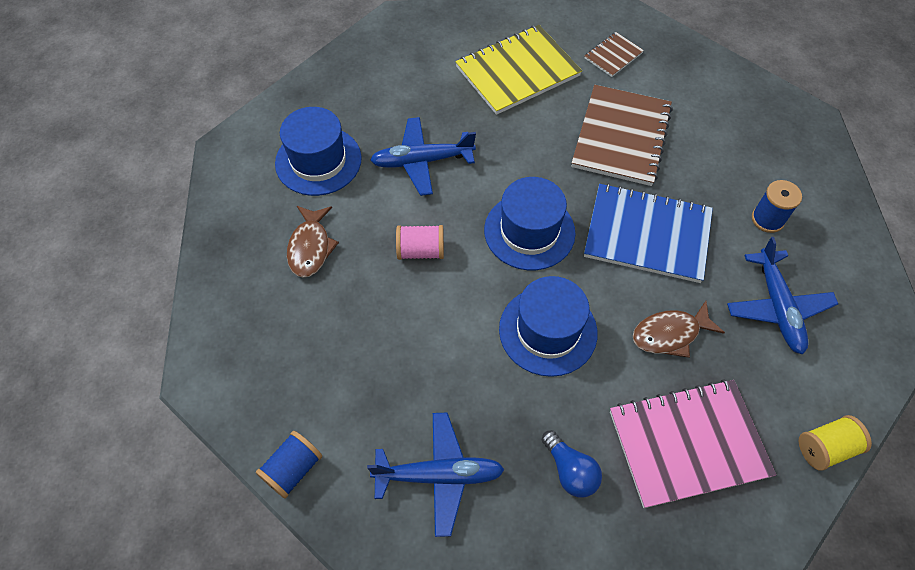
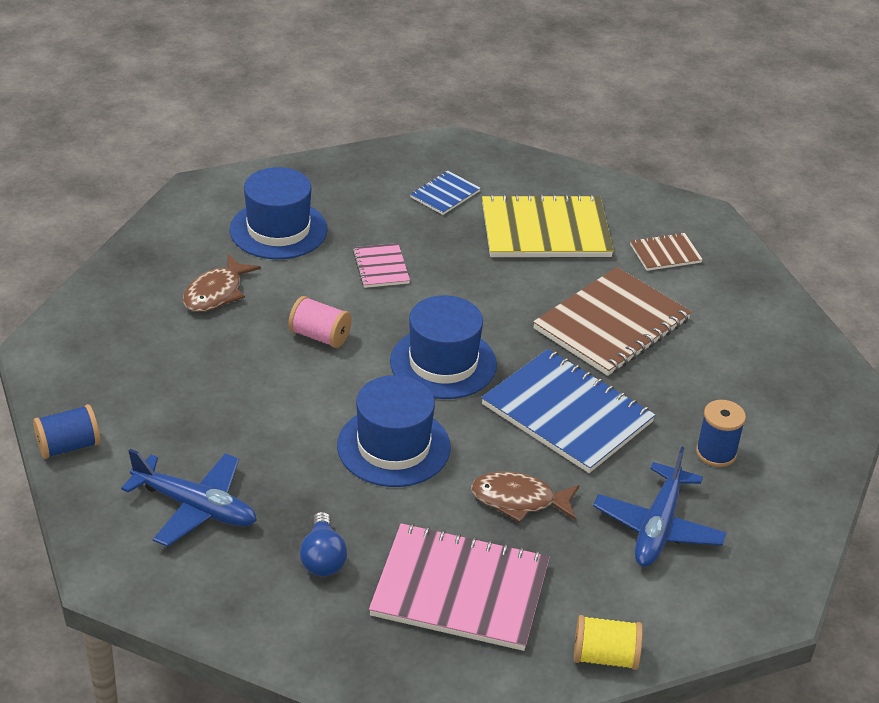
camera: 25 degrees right, 20 degrees down
(422, 161) = (381, 267): blue plane -> pink notebook
(423, 70) = (445, 194): none -> blue notebook

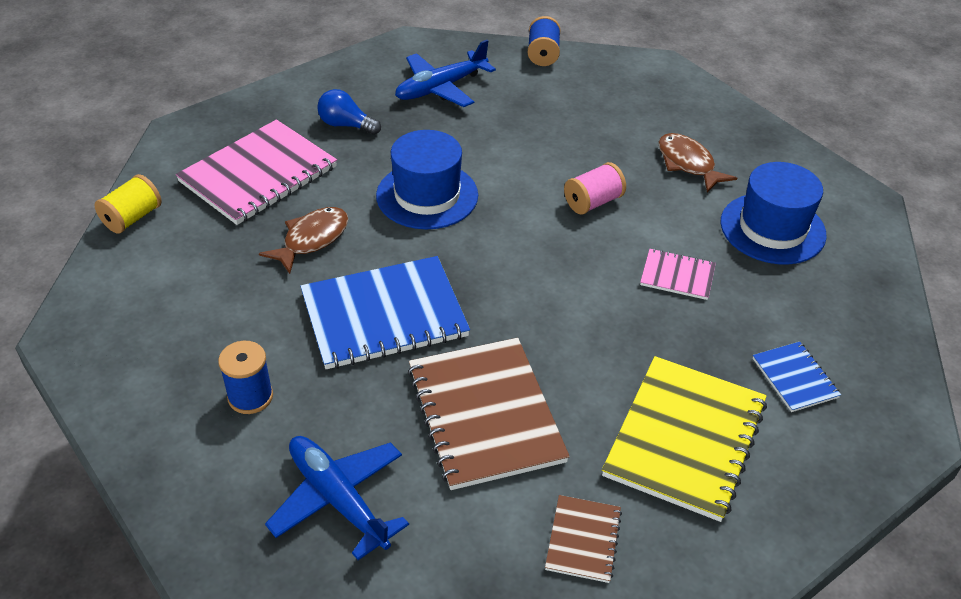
camera: 120 degrees right, 5 degrees up
(443, 363) = (508, 262): blue hat -> none
(657, 527) = (210, 307): blue plane -> blue plane (338, 499)

